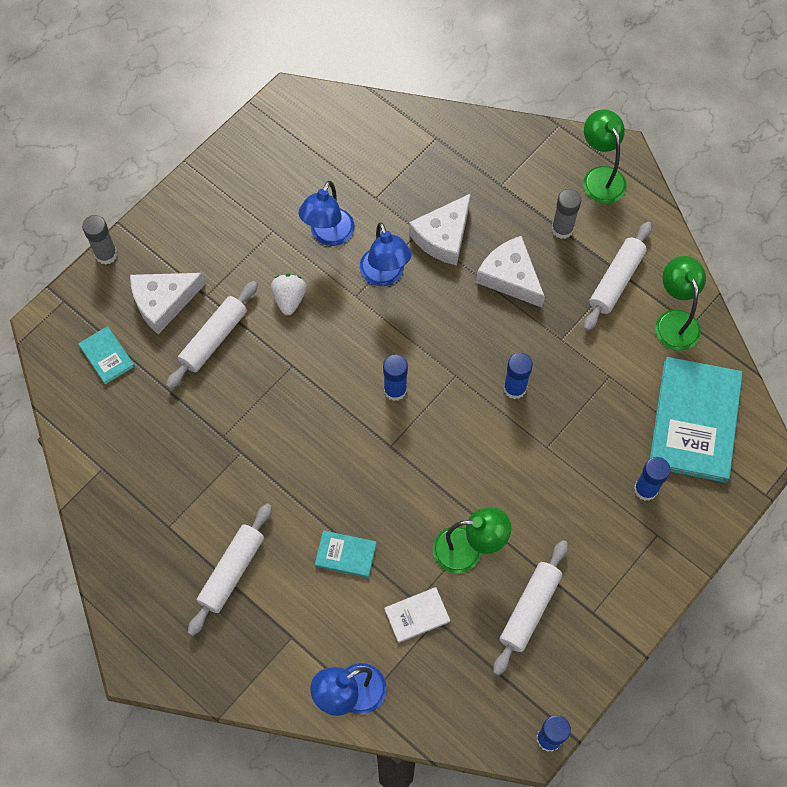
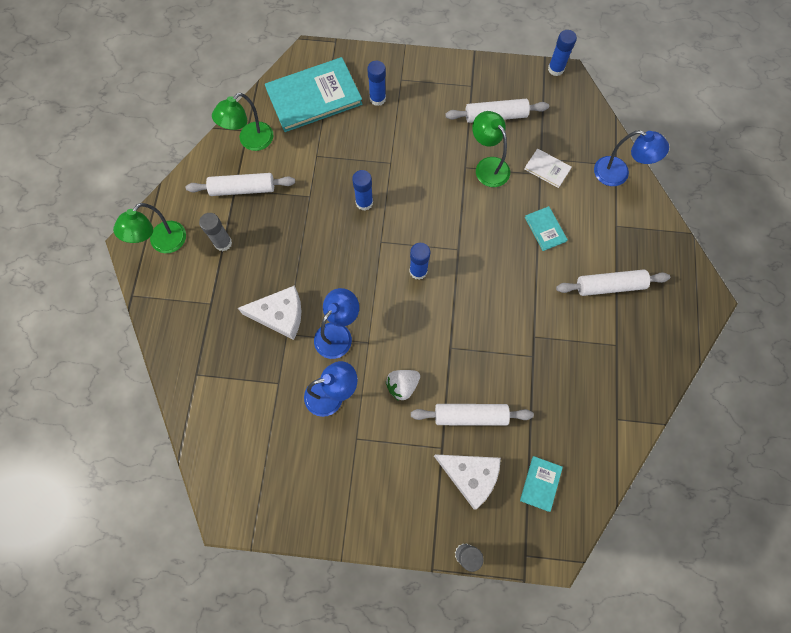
camera: 125 degrees left, 5 degrees up
(510, 277) = (283, 253): white cheese -> none

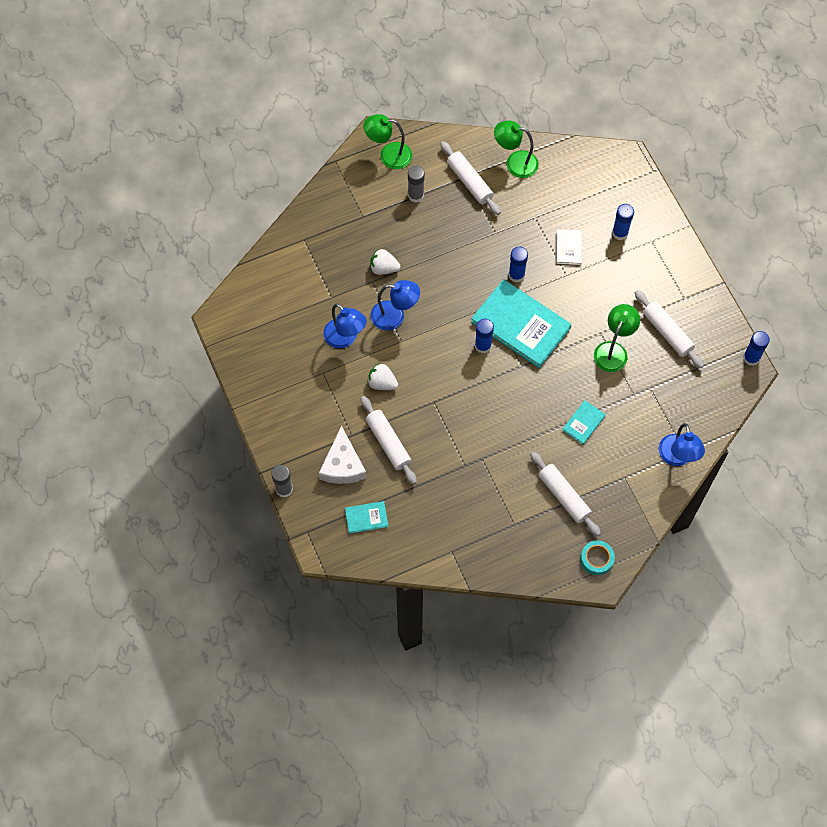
camera: 60 degrees right, 5 degrees down
(280, 315) = (384, 268): white cheese -> white strawberry
(314, 97) = (588, 184): turquoise book -> turquoise book (520, 325)
(547, 169) = (642, 398): white book -> white book (569, 248)
(685, 292) = (596, 559): none -> turquoise tape

